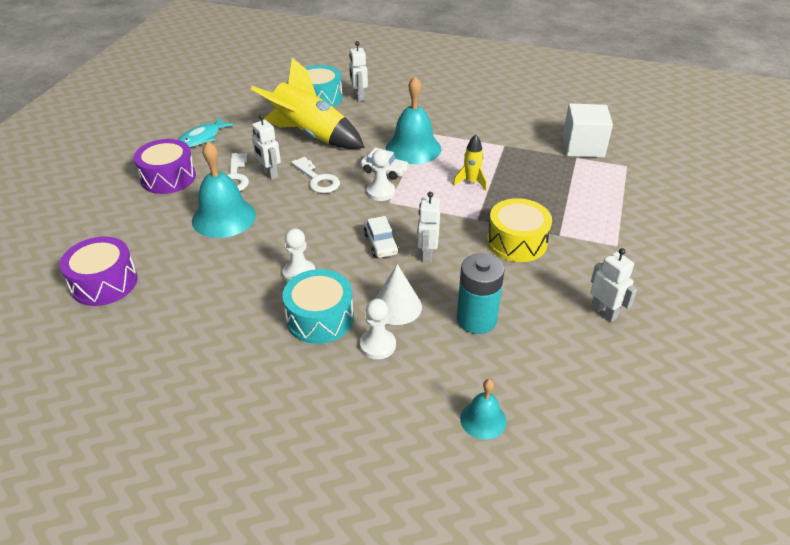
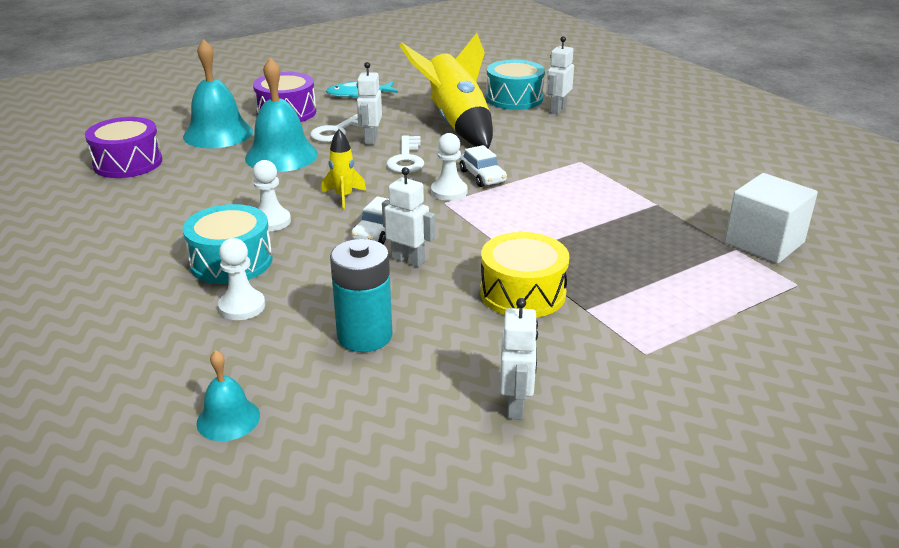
camera: 40 degrees right, 10 degrees down
(397, 306) = (309, 286): white cone -> none
(413, 148) = (544, 169): turquoise bell -> turquoise bell (218, 134)
(427, 254) = (408, 260): white robot -> white robot turned 75 degrees clockwise
(471, 182) = (560, 221): yellow rocket -> yellow rocket (344, 197)

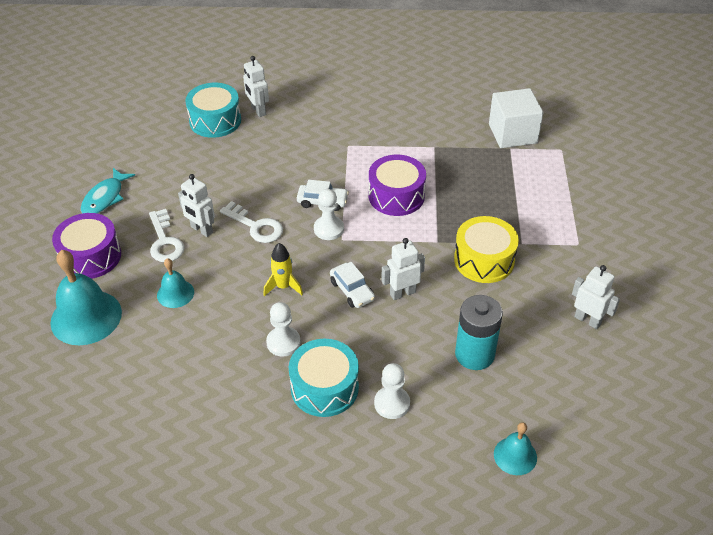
camera: 55 degrees left, 15 degrees up
(128, 163) = (82, 399): purple drum -> purple drum (396, 196)
(281, 156) = (175, 293): turquoise bell -> turquoise bell, size x0.54
(456, 124) = (225, 172): yellow rocket -> none

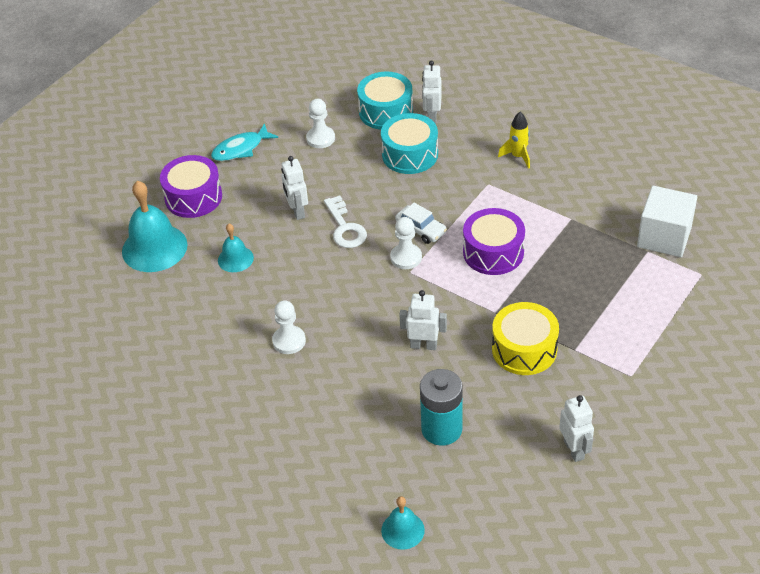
camera: 35 degrees right, 0 degrees up
(165, 241) = (260, 209): white key -> none
(283, 286) = (326, 292): yellow rocket -> yellow rocket (518, 156)
(324, 387) = (292, 394): turquoise drum -> turquoise drum (410, 154)
(352, 290) = (381, 323): white car -> none
(392, 403) = (336, 435): white pawn -> white pawn (320, 138)

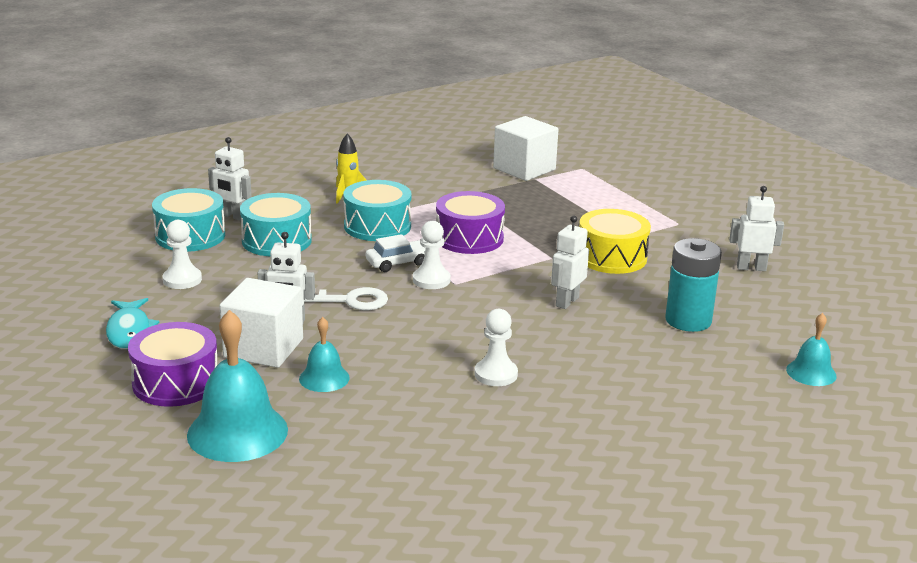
camera: 70 degrees left, 20 degrees down
(256, 215) = (263, 348): none -> white cube
(474, 194) = (377, 226): none -> turquoise drum

